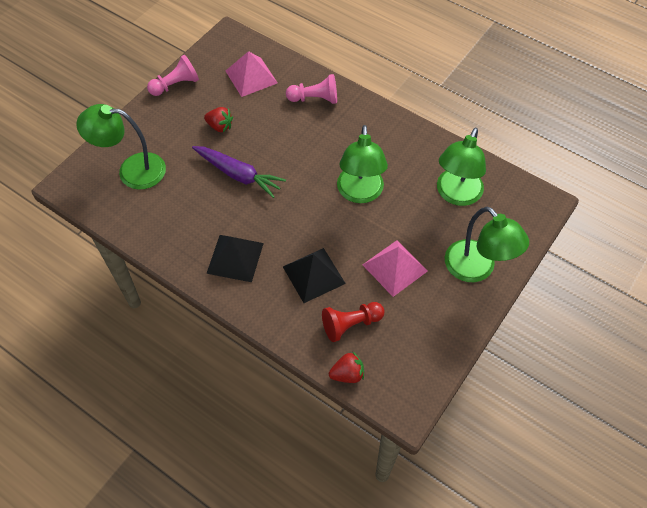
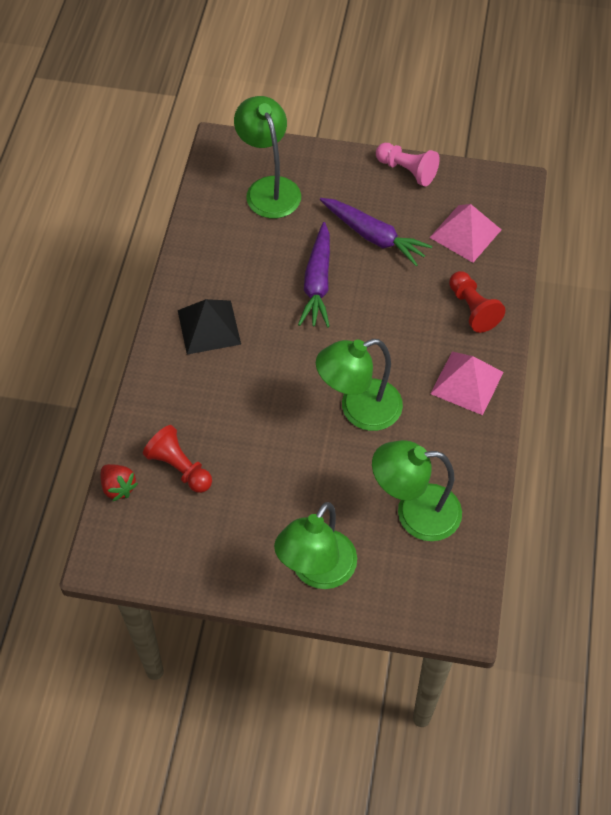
camera: 65 degrees right, 0 degrees up
(220, 126) = (374, 236): red strawberry -> purple carrot
(314, 99) = (472, 309): pink pawn -> red pawn
(314, 275) = (224, 408): black pyramid -> none
(395, 267) = (274, 484): pink pyramid -> pink pyramid (467, 383)

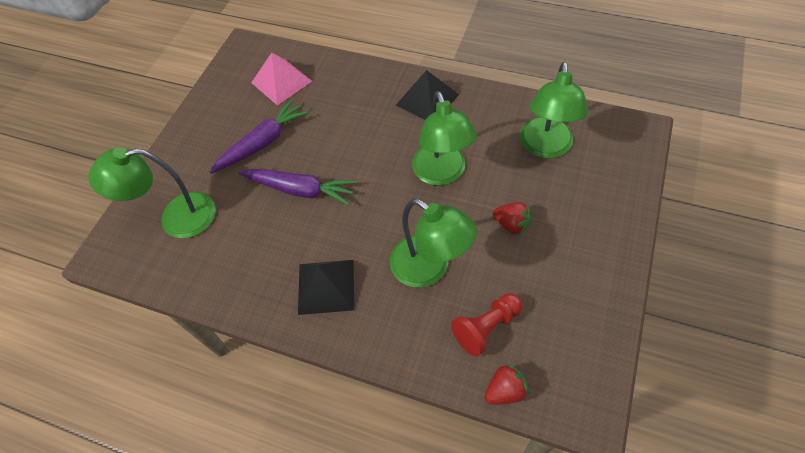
camera: 75 degrees left, 0 degrees up
(301, 482) = (511, 224): none -> red strawberry
(317, 571) = (600, 222): green lamp -> green lamp (429, 268)
(407, 170) = (201, 111): pink pawn -> none
(467, 383) = (427, 99): pink pyramid -> black pyramid
(472, 309) = (357, 87): red pawn -> none

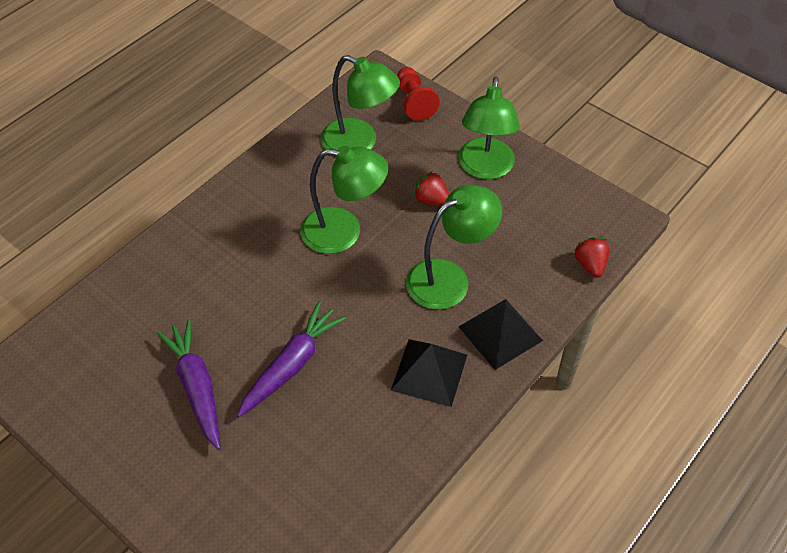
camera: 75 degrees left, 5 degrees down
(176, 218) = (258, 510): green lamp -> green lamp (485, 168)
(281, 82) = (108, 343): pink pyramid -> none
(427, 99) = (237, 211): black pyramid -> black pyramid (500, 333)
(486, 327) = (528, 256): red pawn -> red pawn (414, 102)
(511, 224) = (431, 200): red strawberry -> red strawberry turned 105 degrees counterclockwise

